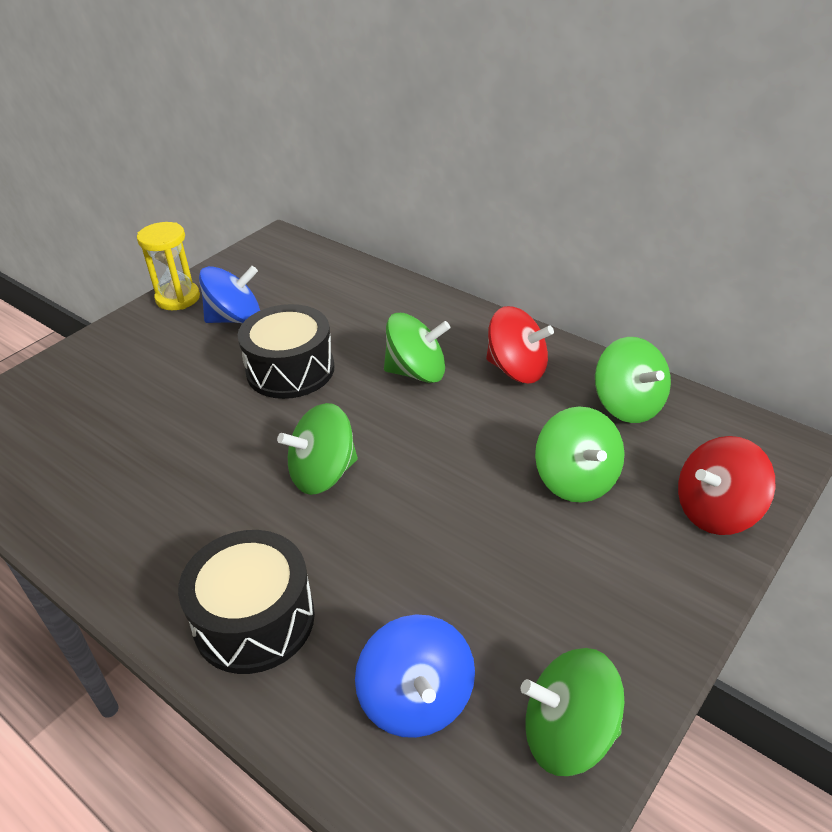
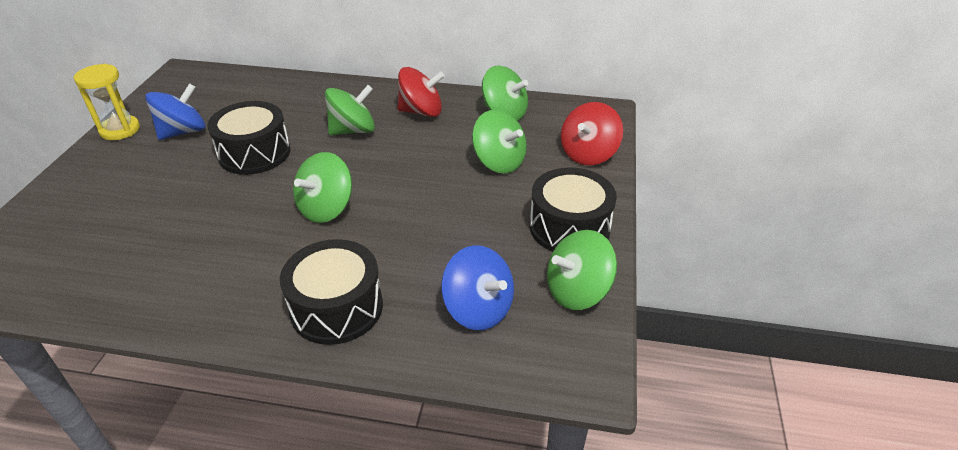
camera: 30 degrees left, 0 degrees up
(617, 623) = (569, 227): none -> black drum

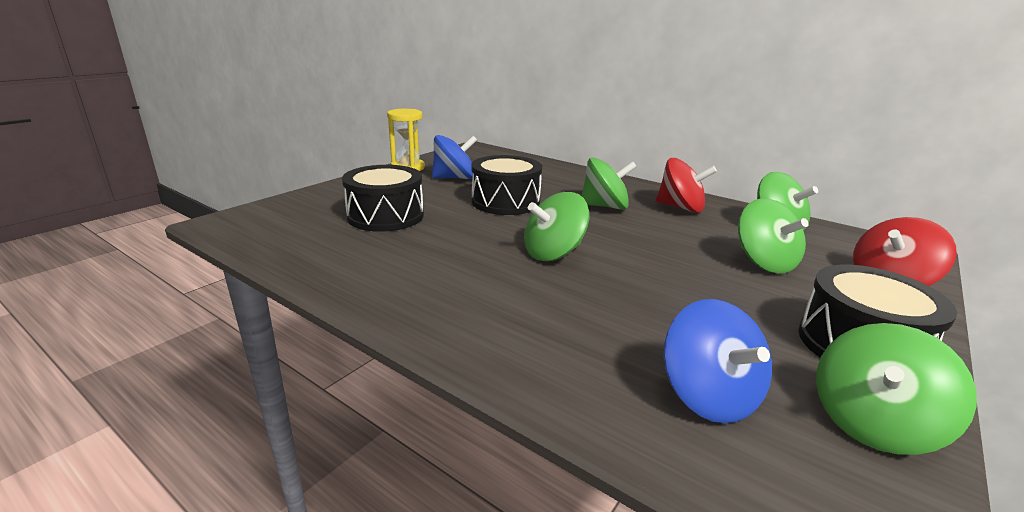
camera: 25 degrees right, 15 degrees down
(337, 308) = (525, 337): black drum -> black drum (385, 216)
(577, 291) = (873, 423): green spinning top -> green spinning top turned 45 degrees counterclockwise

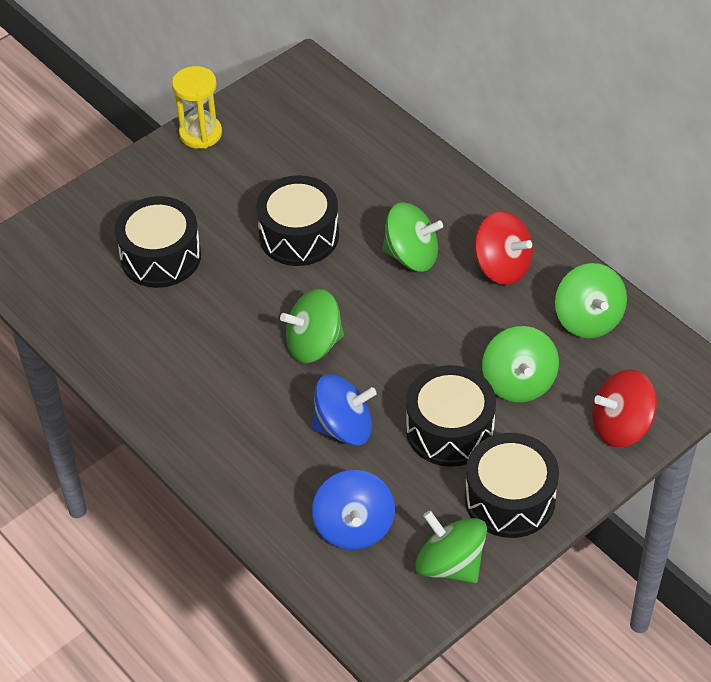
camera: 15 degrees right, 25 degrees up
(454, 178) = (253, 168): blue spinning top -> blue spinning top (344, 427)
(735, 297) = (450, 430): none -> black drum
(873, 423) = (450, 564): green spinning top -> green spinning top turned 75 degrees clockwise

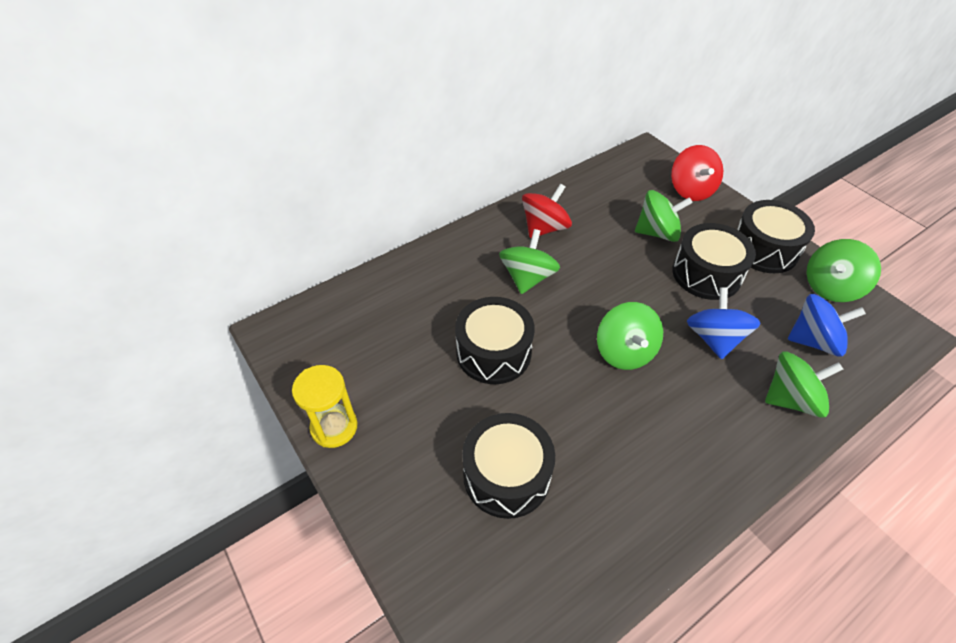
camera: 85 degrees left, 0 degrees up
(588, 319) = (597, 192): green spinning top -> green spinning top (791, 399)

